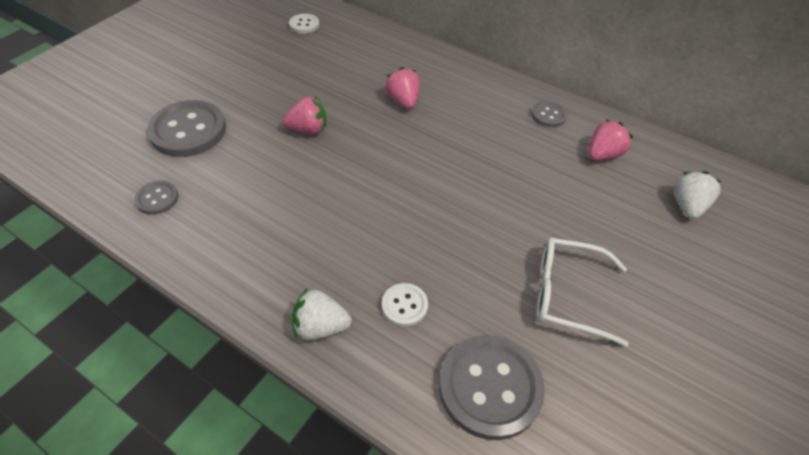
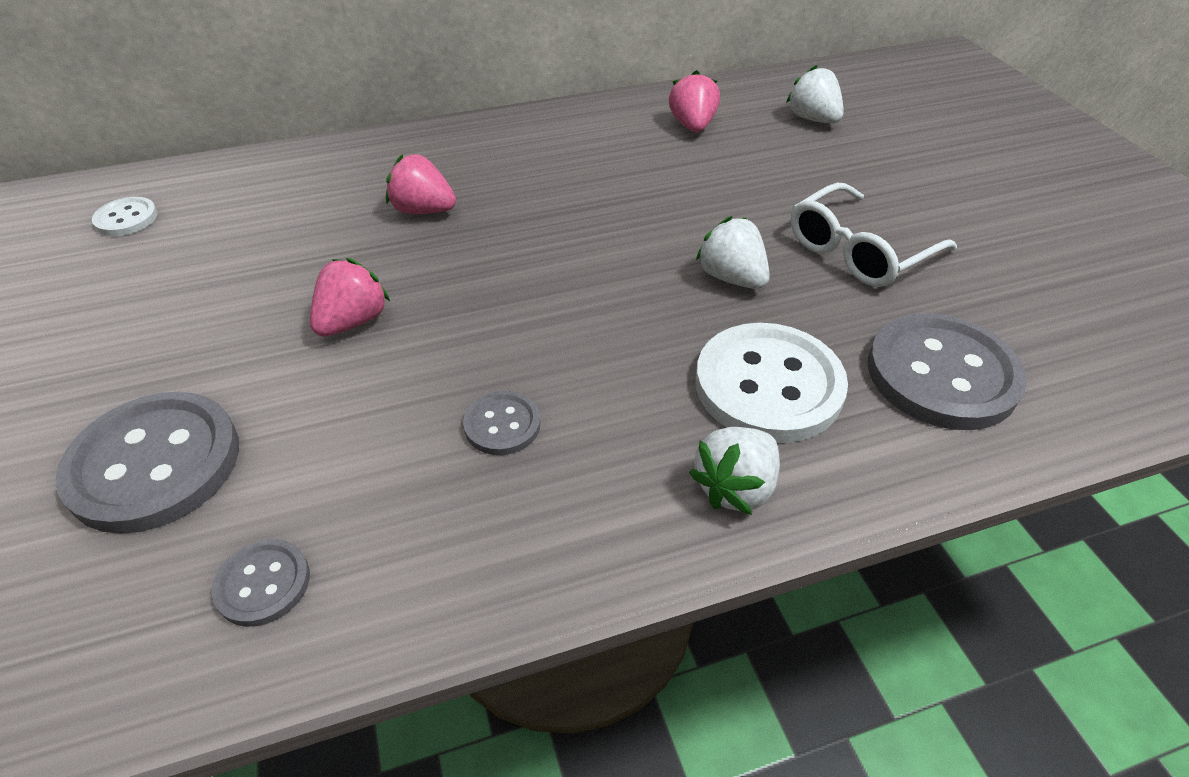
camera: 50 degrees left, 5 degrees down
(404, 305) = (768, 385): white button -> white button, size x2.02
(477, 246) = (731, 278): none -> white strawberry
(548, 115) = (594, 126): grey button -> grey button (502, 425)

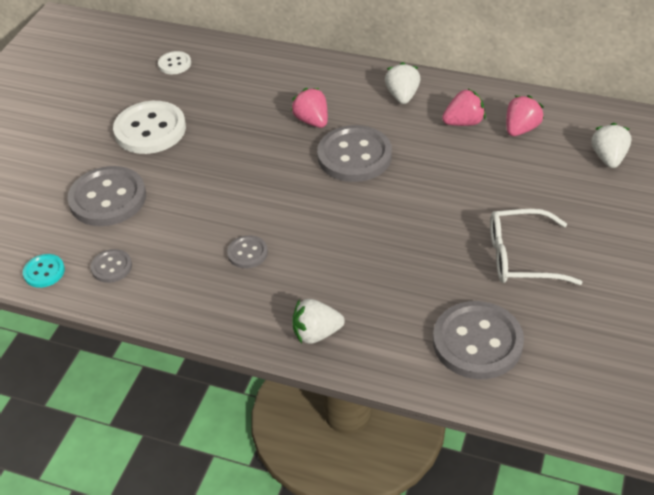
camera: 40 degrees right, 0 degrees up
(105, 681) = (44, 272): none -> turquoise button
(353, 321) = (228, 170): pink strawberry -> pink strawberry (463, 122)
(527, 227) = (354, 156): none -> grey button
(731, 278) = (430, 237): white strawberry -> white strawberry (402, 96)
(768, 385) = (383, 299): white button -> white button (150, 130)

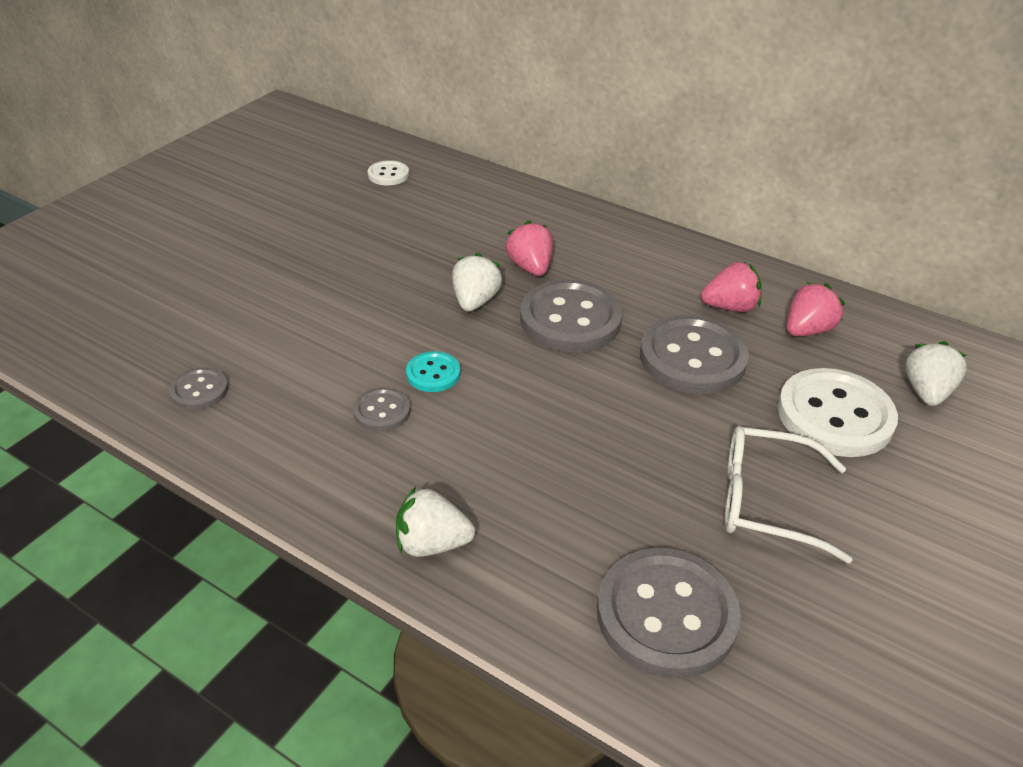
camera: 10 degrees right, 5 degrees down
(44, 272) = (113, 378): turquoise button -> turquoise button (433, 373)
(108, 198) = (237, 307): grey button -> grey button (692, 358)
(150, 130) = (326, 239): white button -> white button (835, 415)
(402, 96) = (657, 260): white strawberry -> white strawberry (475, 301)

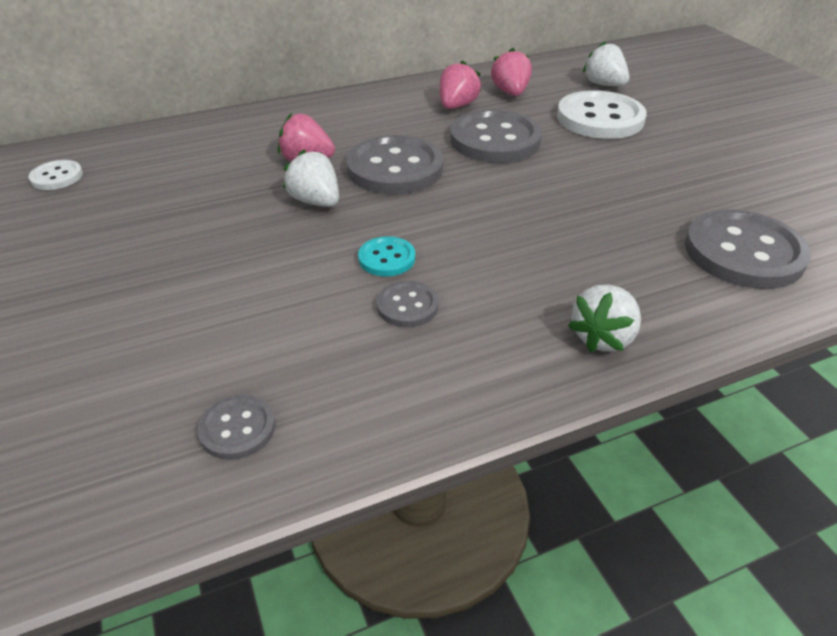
camera: 55 degrees left, 0 degrees up
(766, 501) = (660, 172): white glasses -> none

